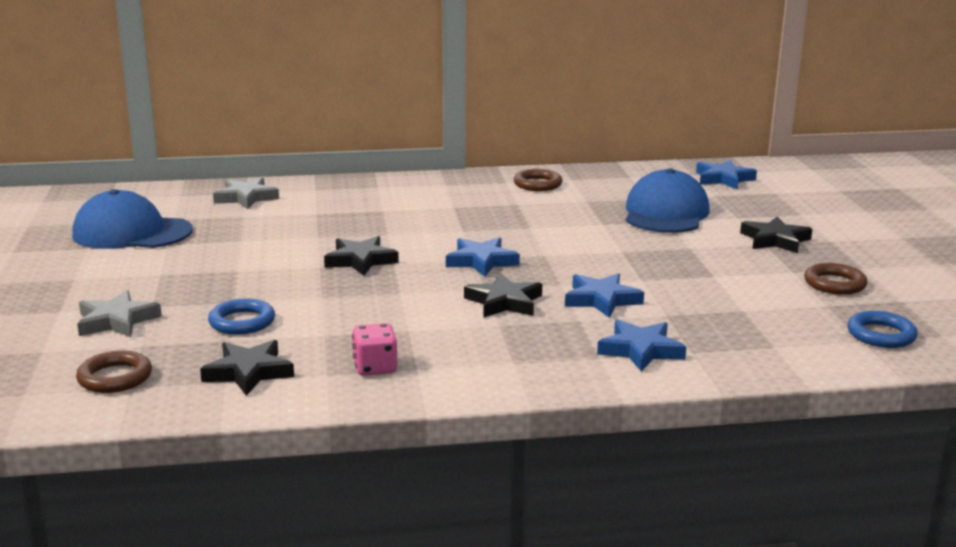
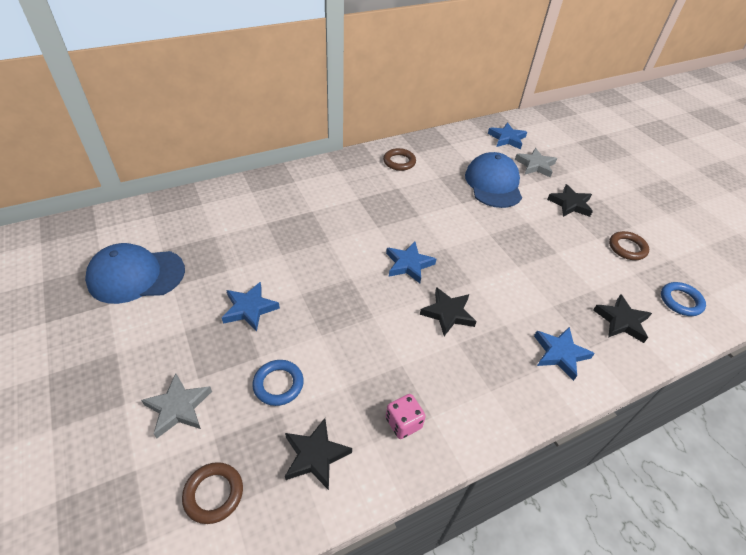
camera: 20 degrees left, 25 degrees up
(246, 198) = (205, 211): grey star -> grey star (535, 165)
(360, 260) = (327, 280): black star -> black star (621, 321)
(601, 300) = (506, 296): blue star -> blue star (249, 308)

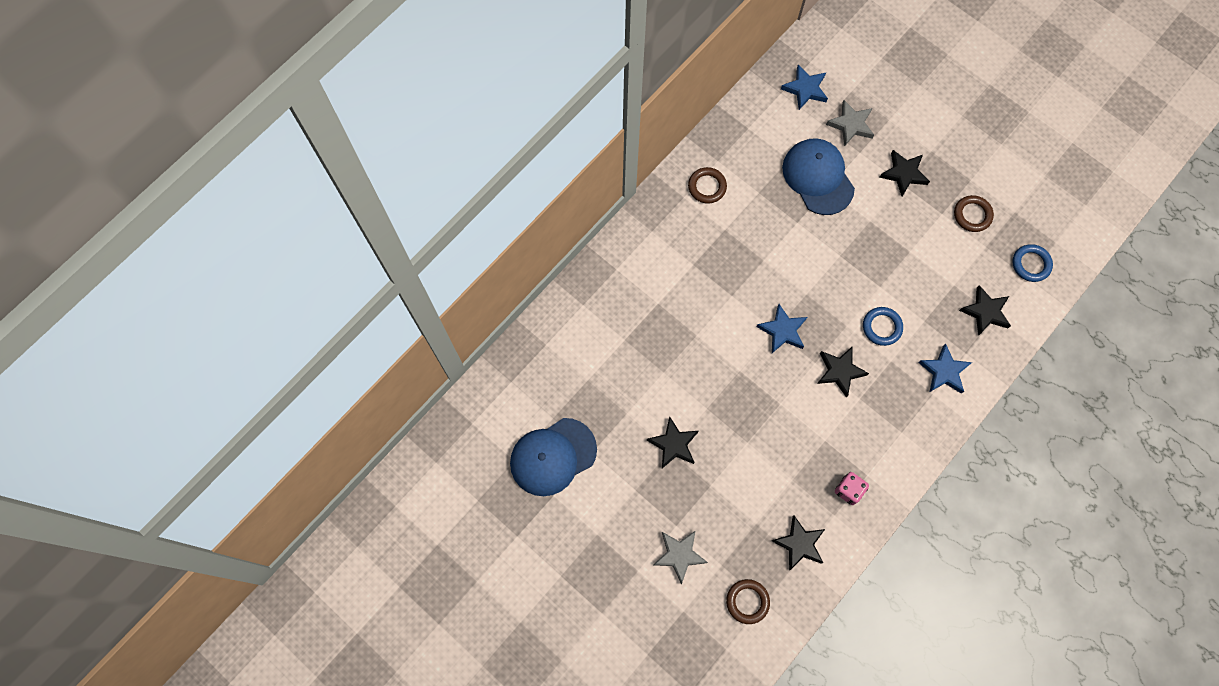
camera: 20 degrees left, 25 degrees up
(249, 308) = (673, 444): blue star -> black star
(278, 384) = (740, 502): blue ring -> blue ring (881, 327)

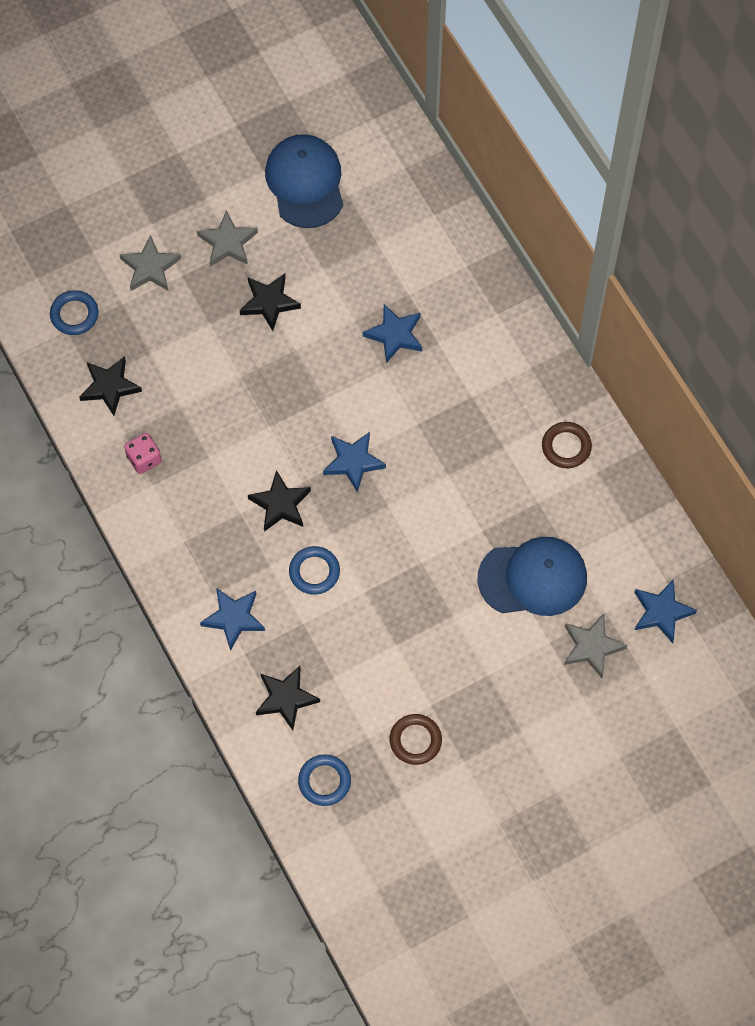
camera: 110 degrees right, 5 degrees down
(632, 499) = (228, 242): none -> grey star
(664, 337) = (394, 335): none -> blue star
(747, 601) = (74, 314): brown ring -> blue ring
(904, 174) = (501, 682): black star -> none

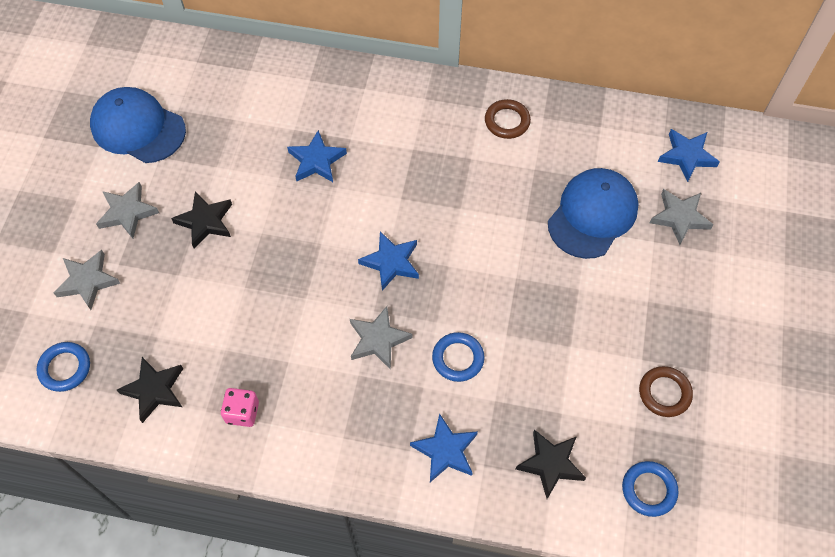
camera: 50 degrees left, 5 degrees down
(280, 504) = (378, 339): black star -> grey star

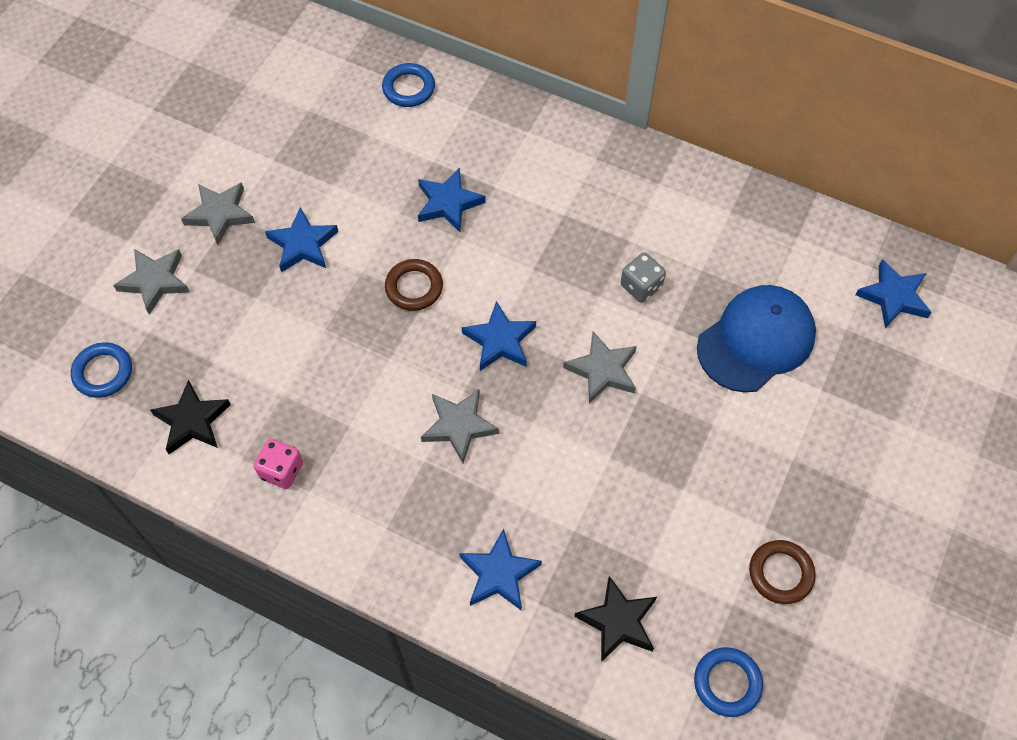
camera: 15 degrees right, 0 degrees up
(138, 128) = (258, 121): blue cap -> none
(205, 221) = (303, 244): black star -> blue star
(458, 358) = (545, 471): blue ring -> blue ring (408, 88)
(491, 192) = (641, 286): none -> grey dice
(507, 121) = (685, 206): brown ring -> brown ring (414, 287)
(679, 217) = (862, 368): grey star -> grey star (602, 370)

